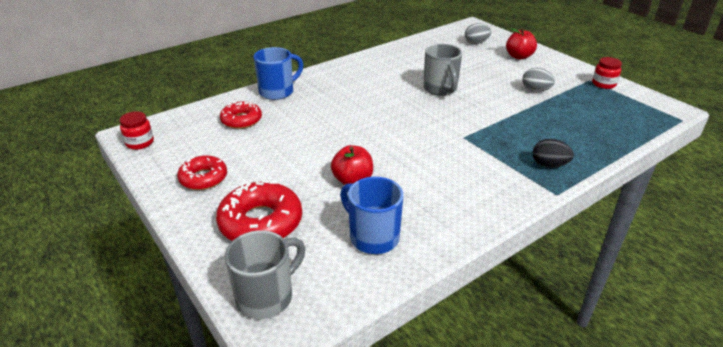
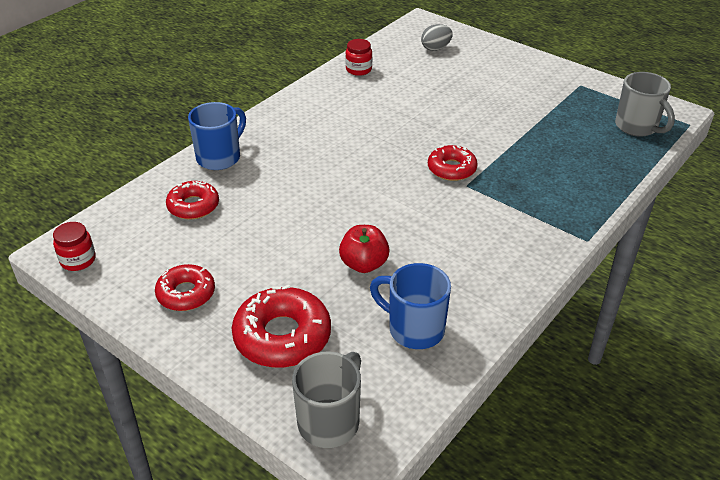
camera: 15 degrees left, 5 degrees up
(440, 89) = (417, 123): grey mug -> grey mug (637, 127)
(455, 124) = (451, 169): none -> red donut
(519, 56) = (492, 62): red apple -> none
(535, 90) = (525, 108): grey egg -> none
(549, 165) = (569, 206): black egg -> none
(603, 84) = (597, 88): red jar -> red jar (358, 69)

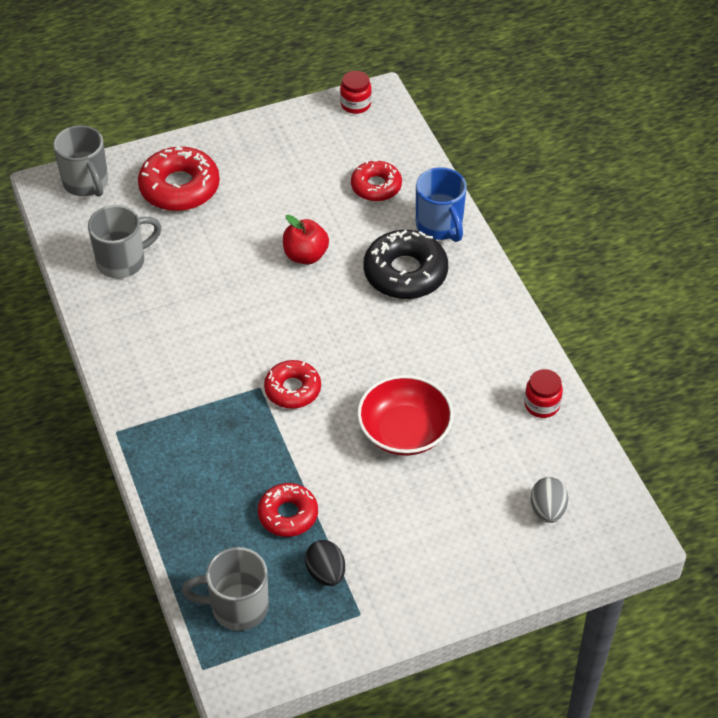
camera: 120 degrees right, 10 degrees up
(186, 294) = (268, 151): red donut -> red donut (288, 514)
(286, 157) = (405, 273): none -> black donut
(364, 264) = (215, 264): red apple -> red apple (305, 255)
(414, 329) = (123, 261): blue mug -> grey mug
(435, 111) = (404, 431): none -> red bowl
(571, 104) = (326, 573): none -> black egg

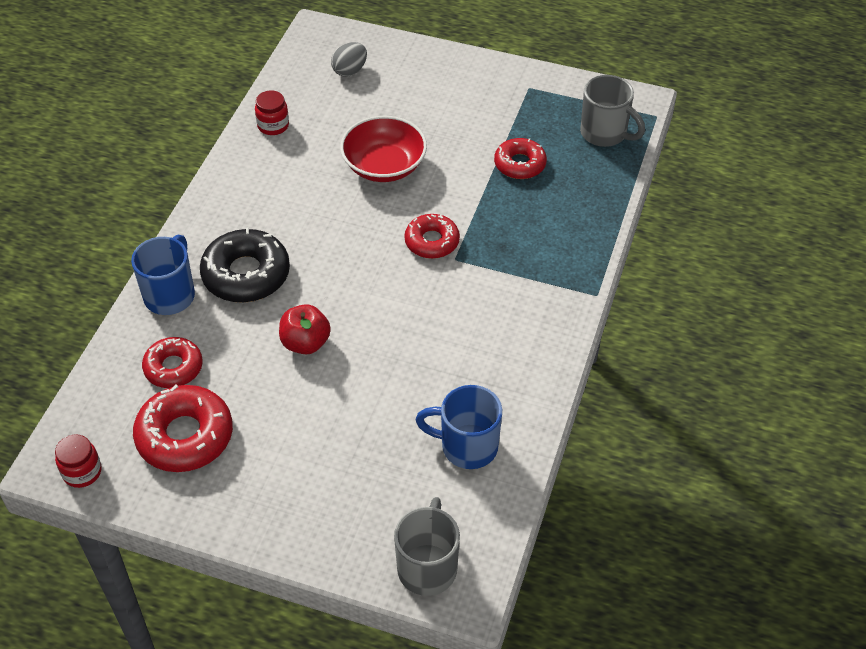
camera: 140 degrees left, 0 degrees up
(123, 261) = (466, 446): grey mug -> blue mug
(179, 187) = (343, 494): red donut -> red donut (185, 436)
(326, 573) = (528, 119): black egg -> none

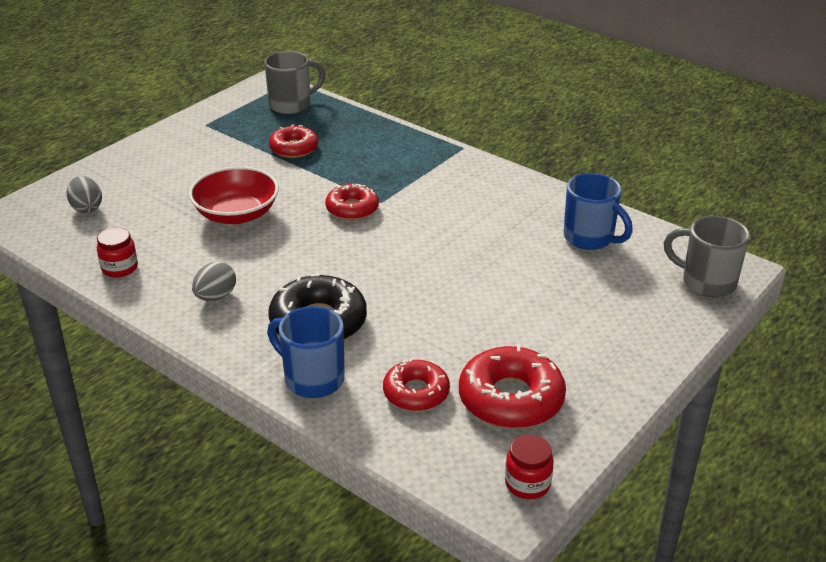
camera: 70 degrees left, 15 degrees down
(257, 197) = (215, 297): none -> grey egg
(305, 343) = (431, 301): red apple -> none
(466, 446) = (590, 238): blue mug -> blue mug turned 75 degrees counterclockwise

